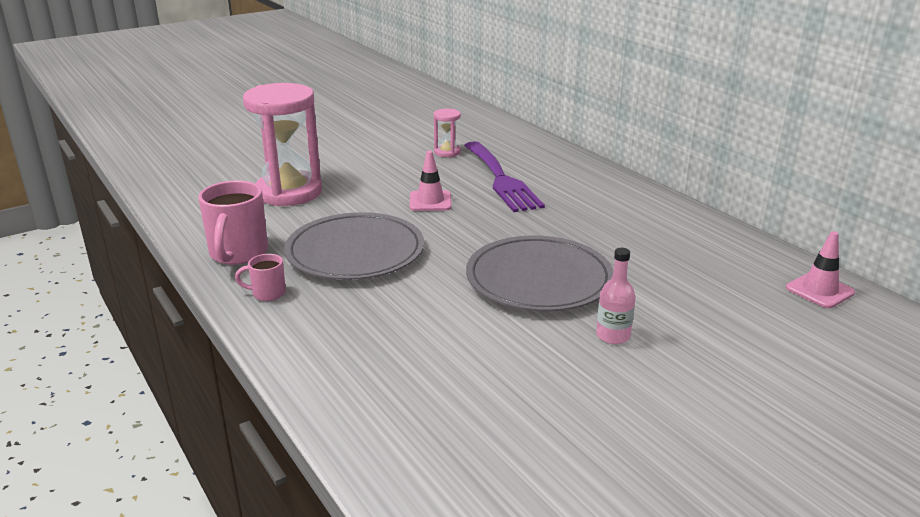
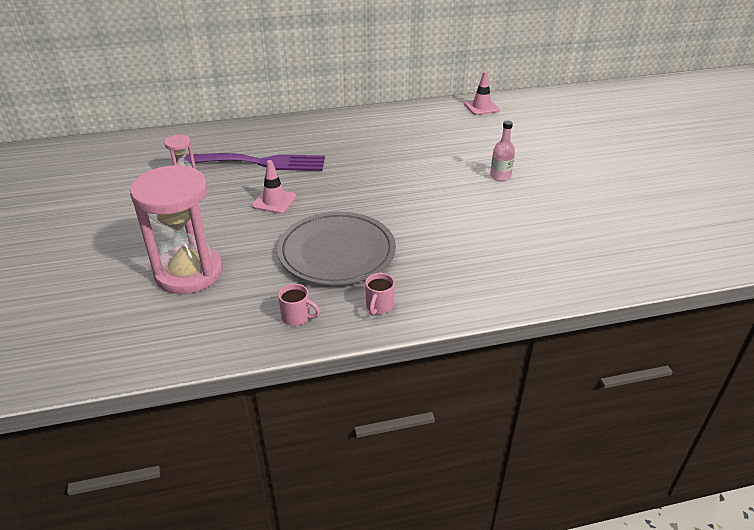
camera: 70 degrees left, 10 degrees up
(238, 254) = (297, 317): pink mug -> pink mug, size x0.51
(539, 279) = (424, 184): grey plate -> none

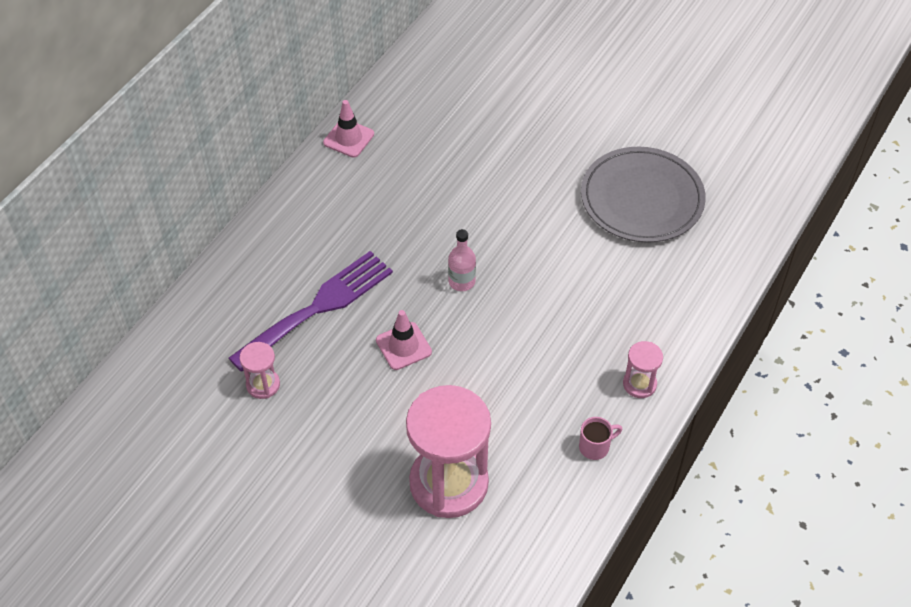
camera: 45 degrees left, 15 degrees up
(337, 252) = (537, 358): grey plate -> grey plate (642, 198)
(379, 306) = (639, 384): pink mug -> pink hourglass
(481, 107) = (428, 63): pink traffic cone -> pink traffic cone (348, 138)
(500, 176) = (559, 158): pink bottle -> pink bottle (461, 281)

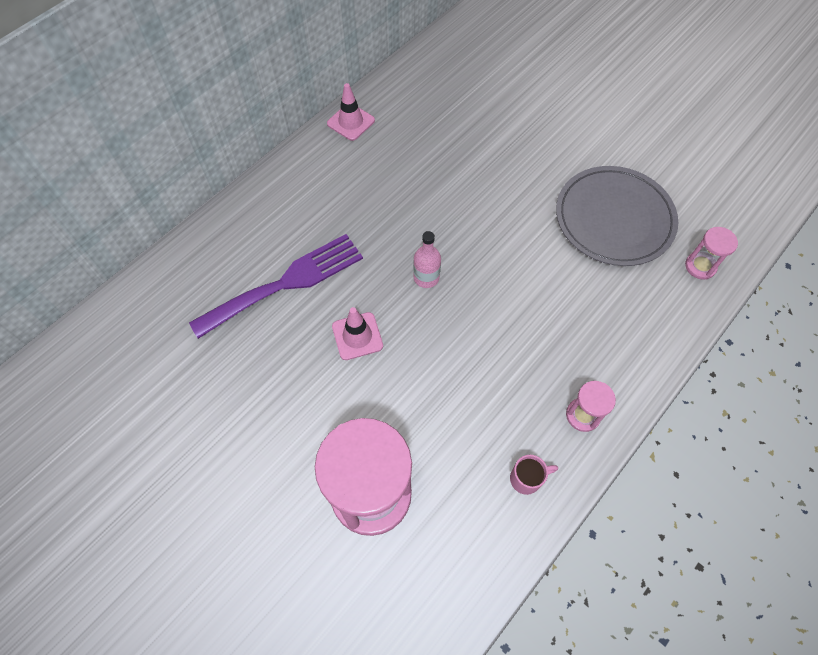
camera: 10 degrees right, 10 degrees up
(263, 385) = (215, 355): pink hourglass -> pink hourglass (700, 266)

